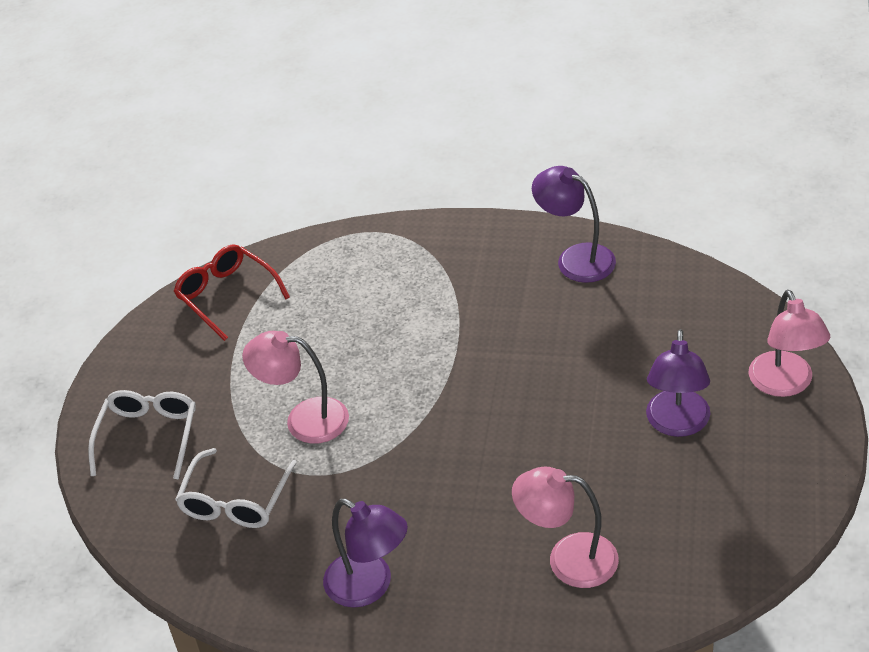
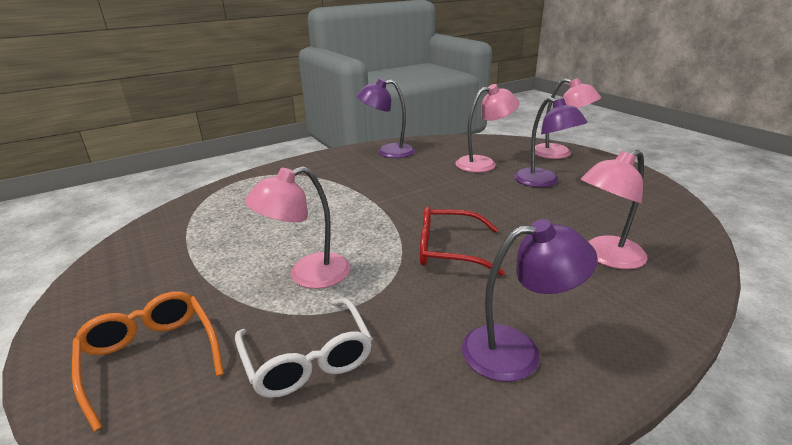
camera: 45 degrees left, 15 degrees down
(149, 435) = (150, 356): white glasses -> orange glasses
(226, 295) = (154, 239): red glasses -> red glasses (447, 250)
(658, 349) = (483, 163): none -> pink lamp

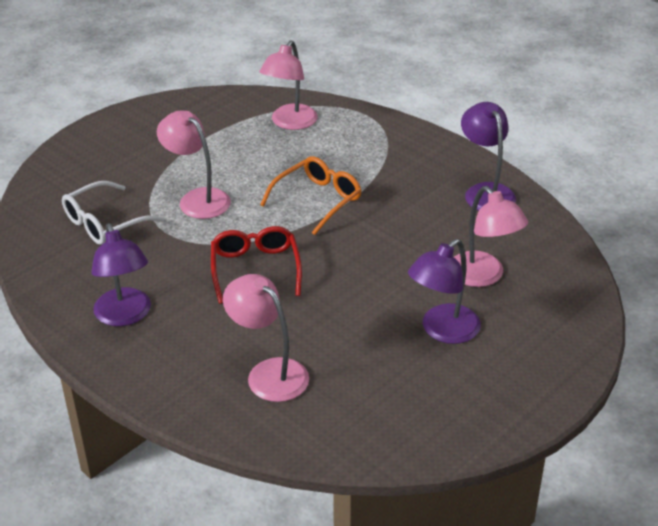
camera: 75 degrees right, 10 degrees up
(150, 356) = (98, 161): orange glasses -> orange glasses (318, 200)
(559, 154) = (555, 348): pink lamp -> pink lamp (290, 123)

